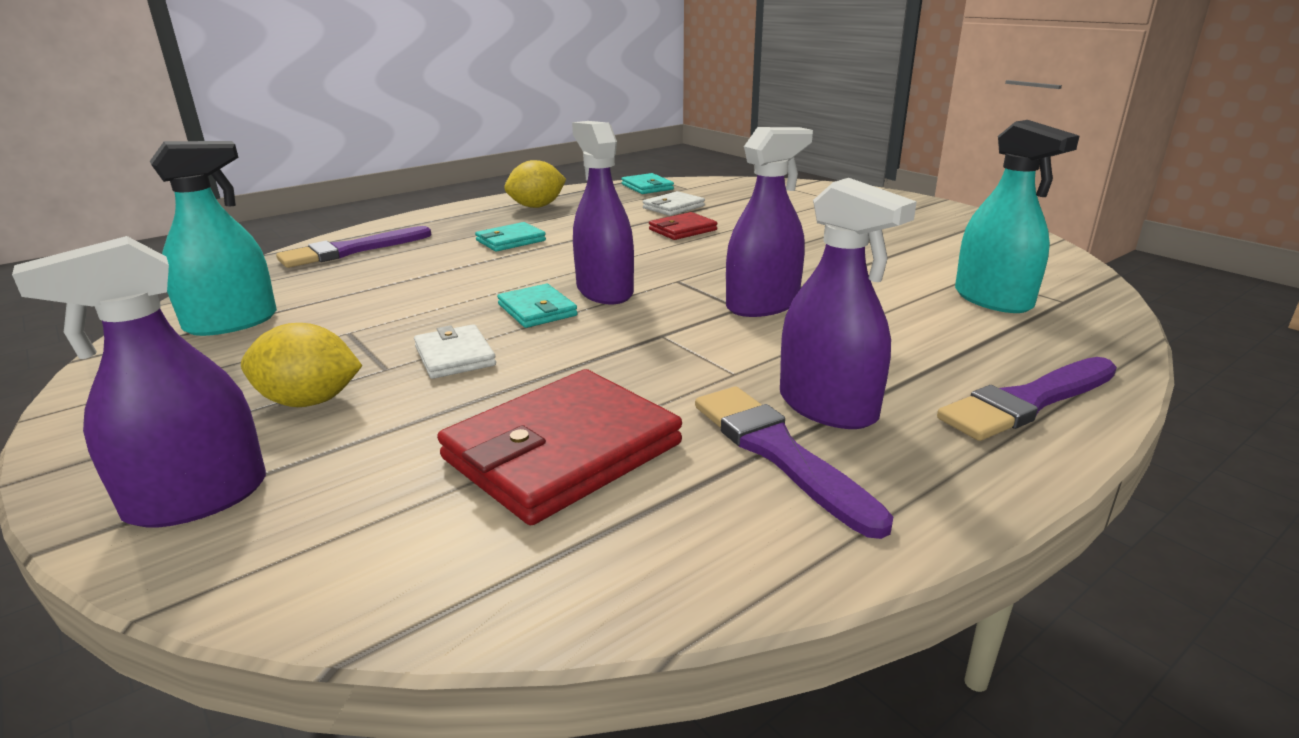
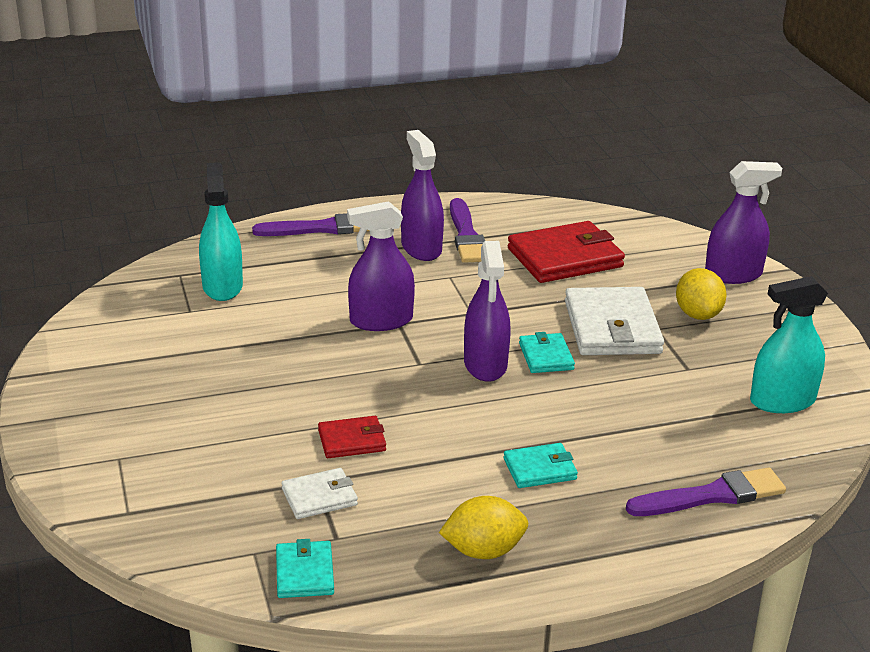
camera: 160 degrees left, 5 degrees up
(309, 401) = (697, 314): yellow lemon -> yellow lemon turned 60 degrees clockwise
(455, 356) = (612, 327): white wallet -> white wallet, size x1.91

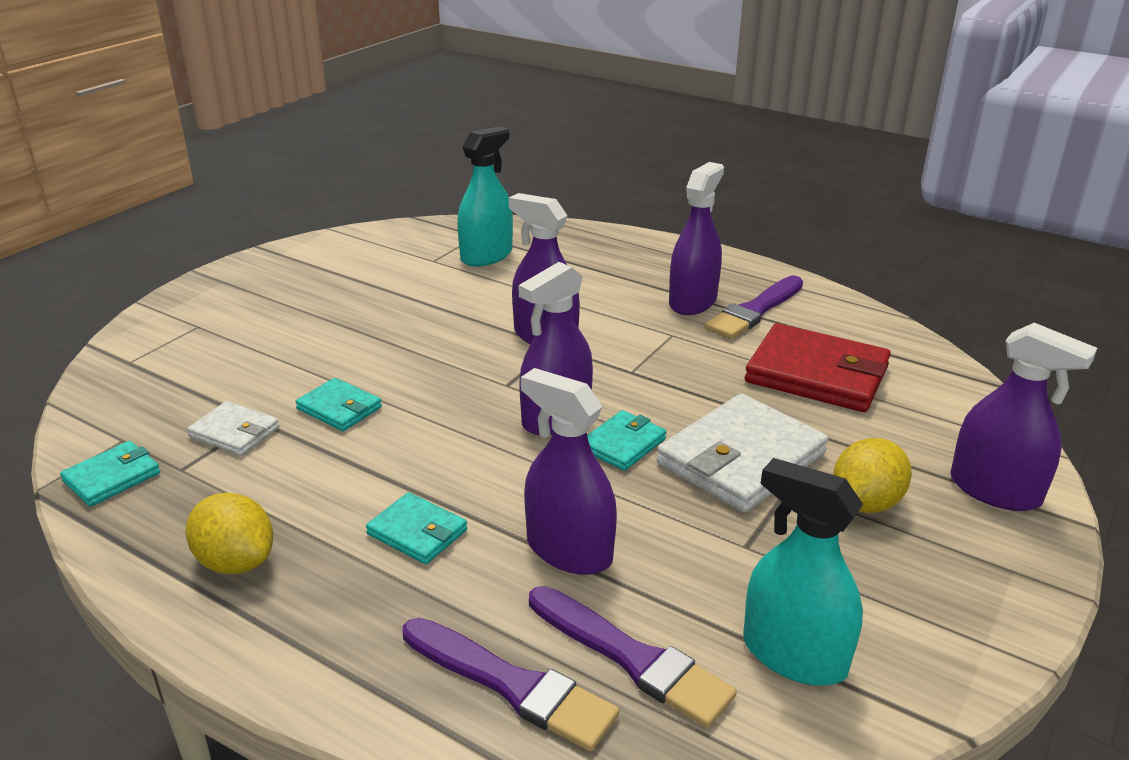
camera: 50 degrees right, 0 degrees up
(322, 228) = (641, 251): purple brush -> purple brush (632, 658)
(352, 440) = (339, 408): red wallet -> turquoise wallet
(623, 425) = (569, 550): none -> purple spray bottle

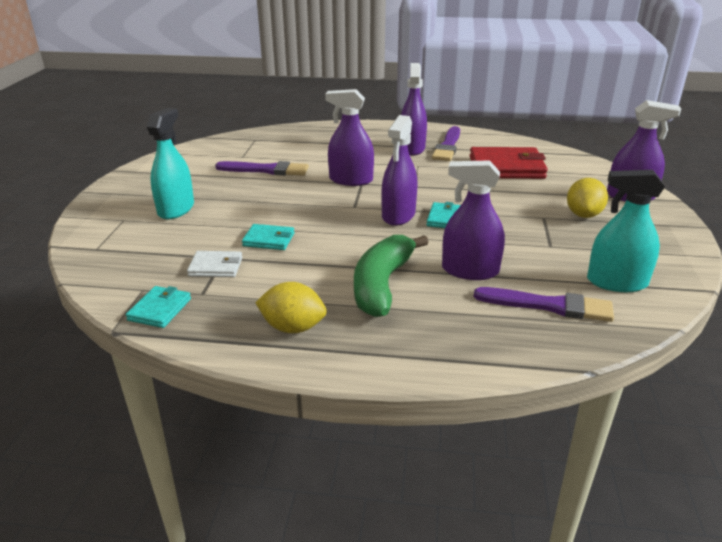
camera: 25 degrees left, 0 degrees up
(417, 532) = (382, 285): turquoise wallet -> green banana
(486, 255) = (272, 148): turquoise spray bottle -> turquoise spray bottle (176, 209)
(512, 685) = (506, 334): purple brush -> purple brush (266, 170)
(741, 458) = (509, 211): white wallet -> none

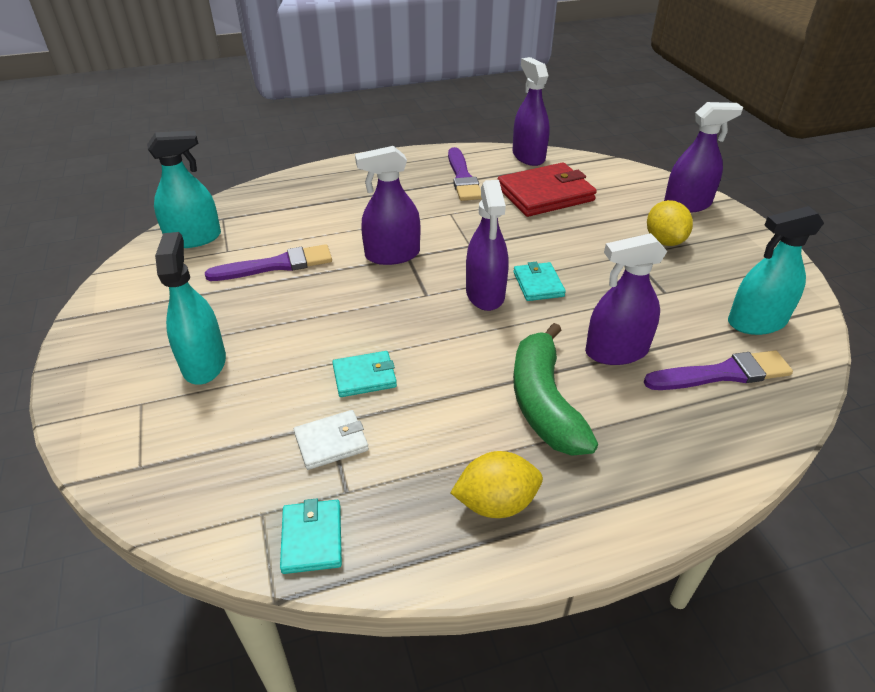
camera: 25 degrees left, 10 degrees up
(227, 146) = (194, 238): none -> turquoise spray bottle
(412, 148) = (426, 189): purple spray bottle -> purple spray bottle (528, 156)

